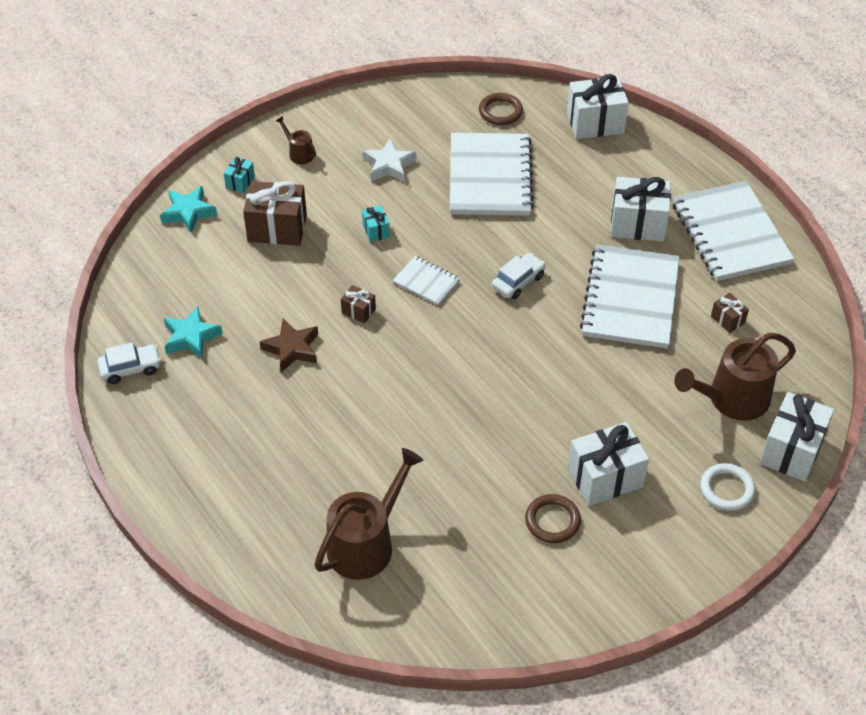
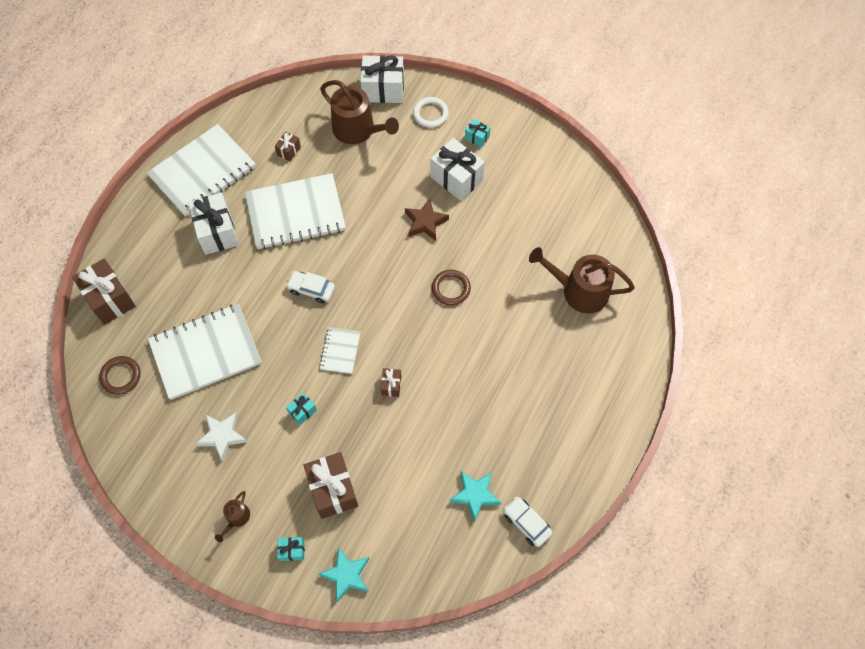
camera: 115 degrees left, 15 degrees up
(292, 349) = (449, 415): brown star -> brown star (425, 222)
(552, 521) = (504, 195): brown ring -> brown ring (451, 288)
(595, 123) = (110, 299): white gift -> brown gift
(662, 528) = (477, 137): none -> turquoise gift

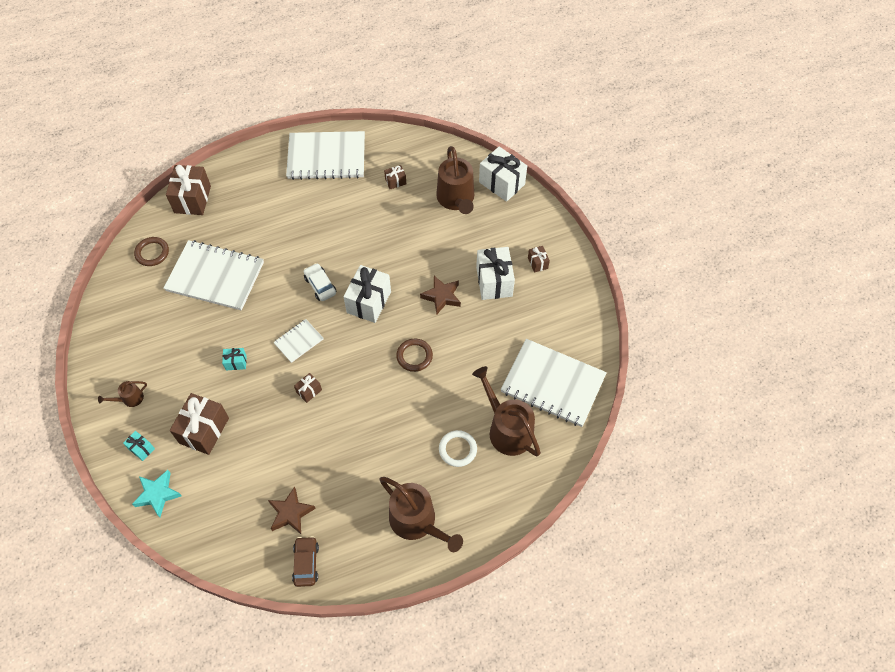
camera: 40 degrees right, 5 degrees down
(217, 232) = (297, 203): white gift -> white gift (369, 302)
(222, 436) = (173, 339): white star -> none
(296, 213) = (359, 227): white notebook -> white notebook (552, 384)
(430, 114) = (519, 223): white ring -> white ring (457, 449)
(475, 495) = (291, 513): turquoise star -> brown star
(477, 137) = (537, 263): turquoise gift -> brown gift
(526, 523) = (306, 563): white car -> brown car
(580, 418) = (417, 521): none -> brown watering can

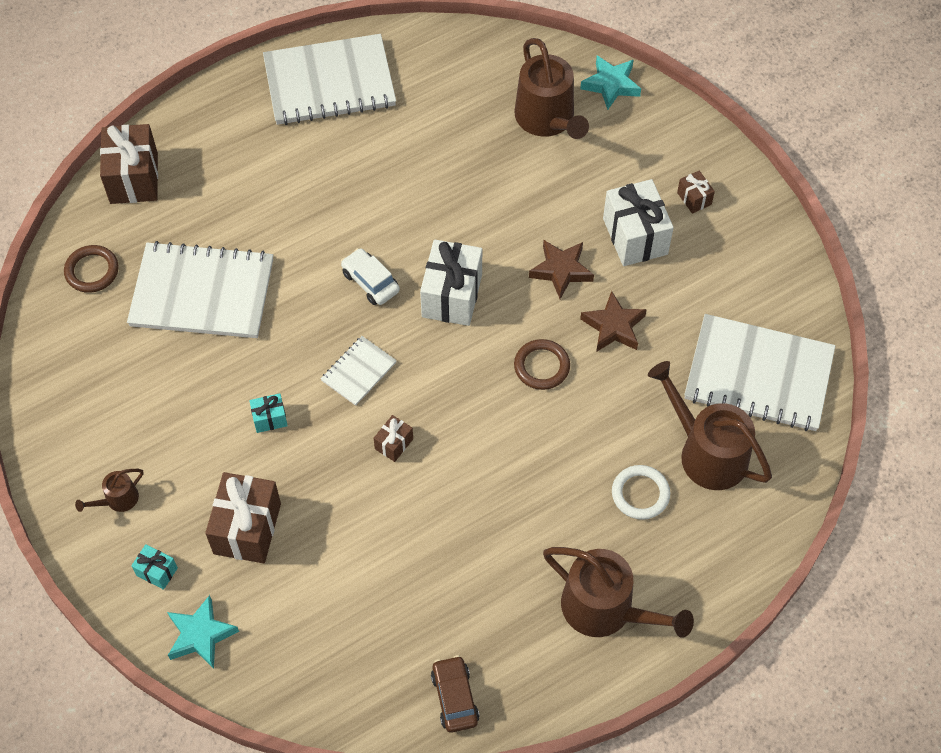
camera: 10 degrees left, 0 degrees up
(291, 513) = (412, 628): brown star -> brown star (613, 326)
(395, 181) = (447, 105): brown gift -> none
(501, 183) = (611, 85): white gift -> turquoise star

